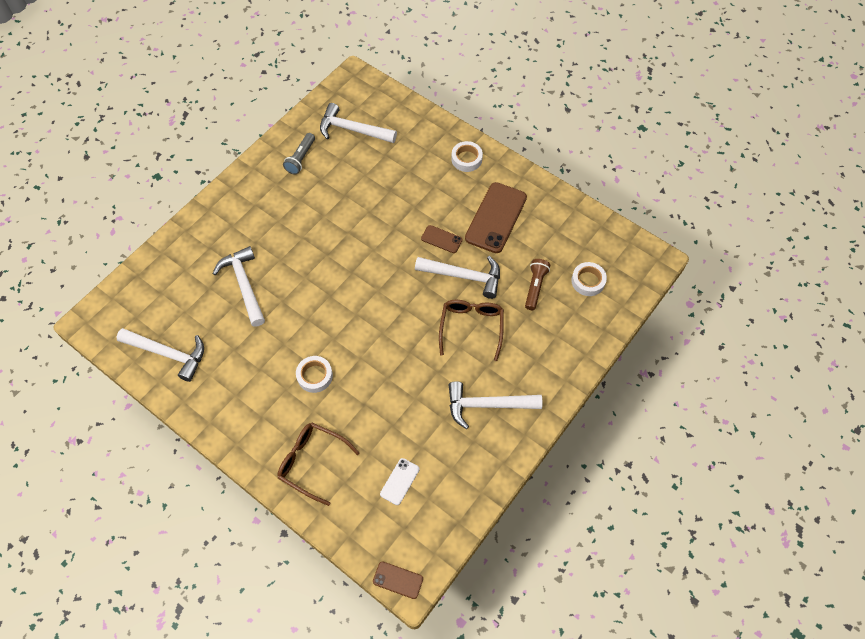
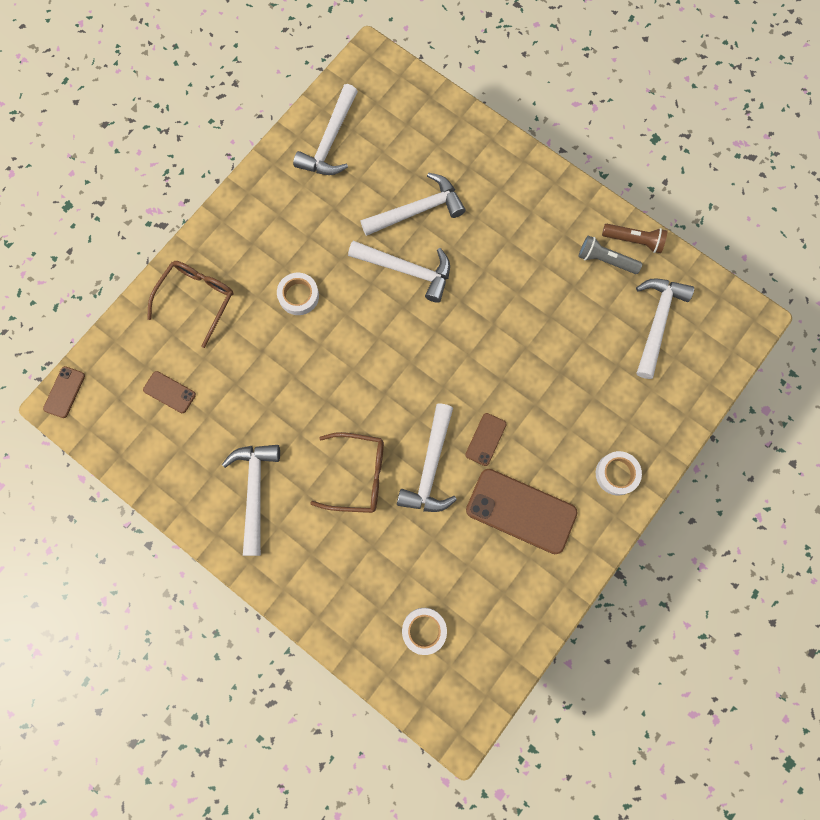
camera: 90 degrees right, 15 degrees up
(298, 292) = (407, 270): none -> white hammer
(399, 481) = (169, 392): white phone -> brown phone
(535, 287) = (415, 558): brown flashlight -> brown flashlight (634, 240)

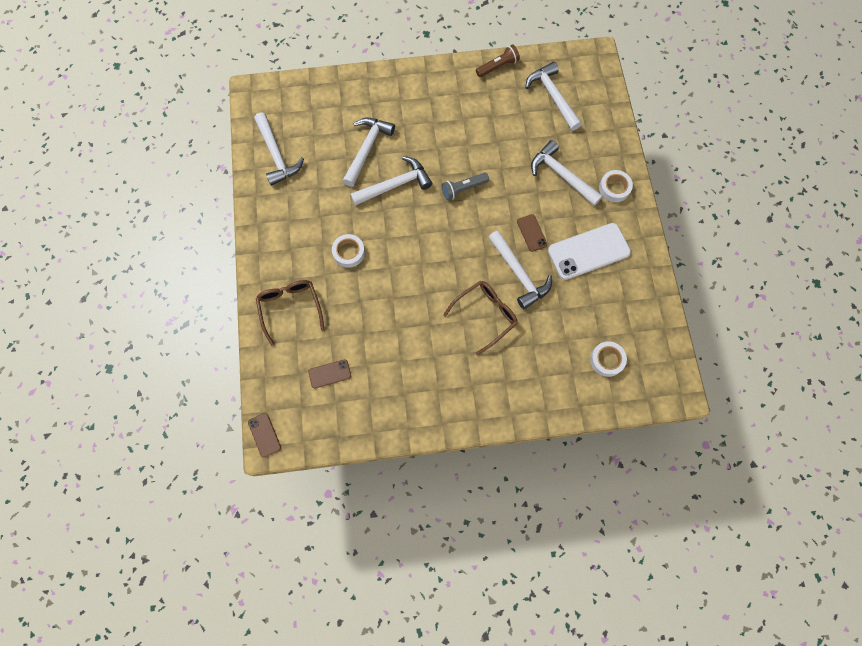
camera: 45 degrees left, 5 degrees down
(255, 491) = (438, 379): white hammer -> white hammer (561, 175)
(521, 511) = (588, 251): brown phone -> white phone
(605, 260) = (494, 88): grey flashlight -> grey flashlight (463, 189)

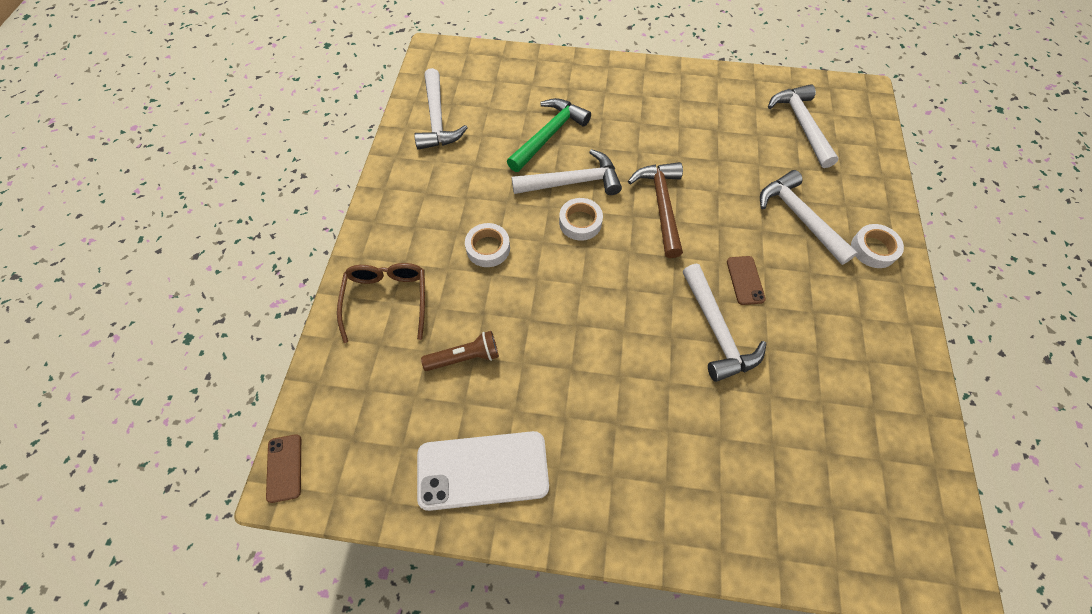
camera: 15 degrees right, 10 degrees down
(329, 373) = (408, 402): brown phone -> none
(367, 149) = (549, 135): white hammer -> green hammer
(463, 189) = (661, 205): grey flashlight -> brown hammer
(485, 315) = (655, 376): brown glasses -> none
(498, 66) = (735, 80): brown flashlight -> brown flashlight (465, 357)
(588, 251) = (825, 324): white phone -> white phone (483, 470)
(607, 360) = (834, 493): white tape -> white tape (580, 222)

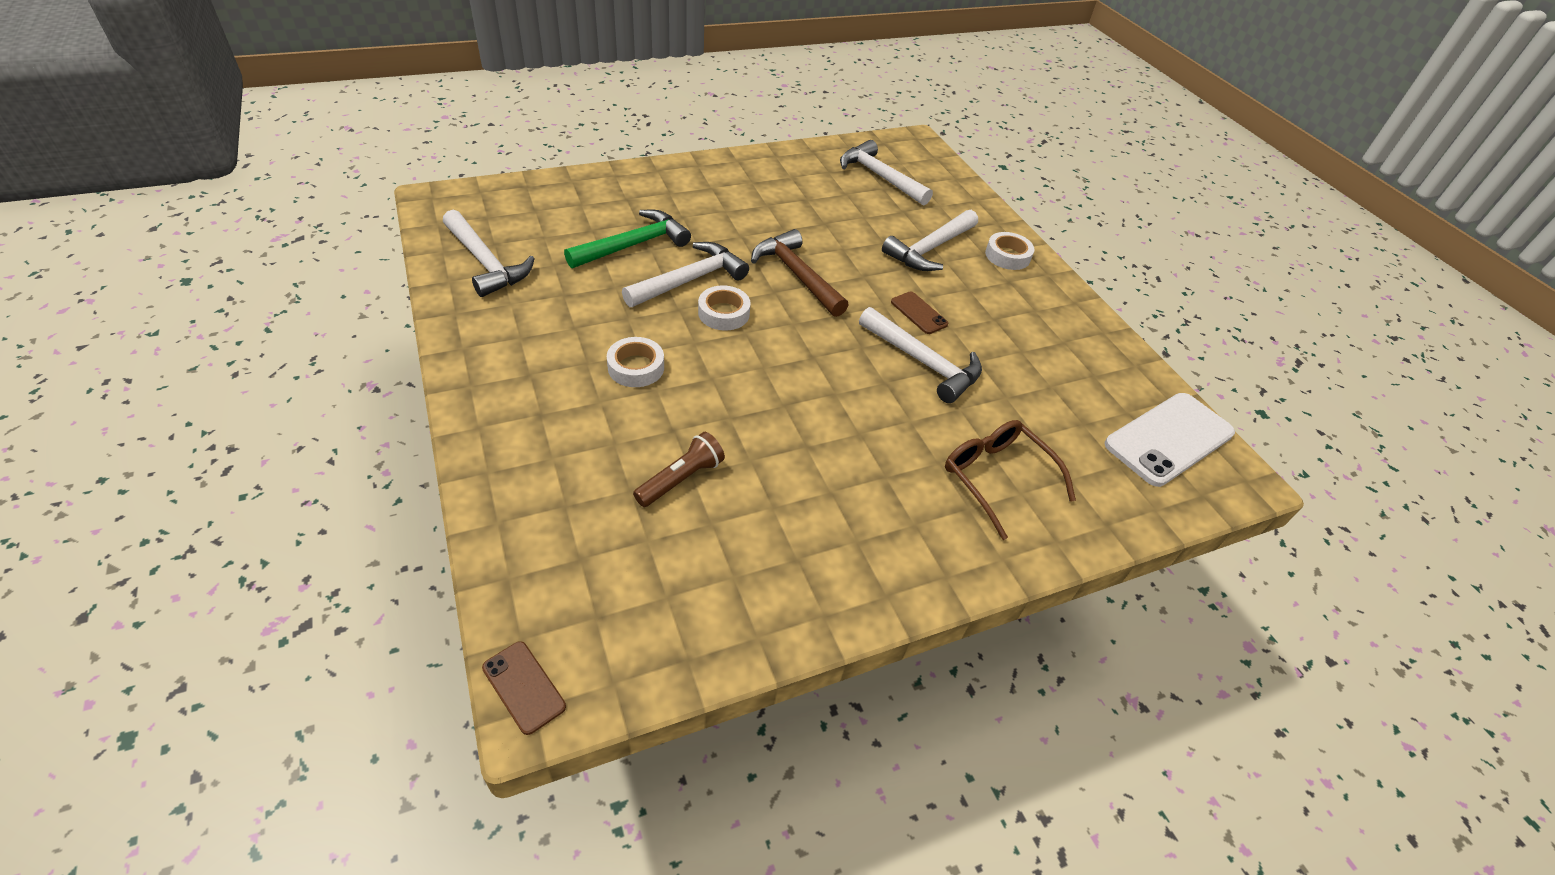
camera: 35 degrees left, 15 degrees down
(387, 300) = (544, 457): brown glasses -> brown glasses (997, 478)
(483, 470) = (777, 578): white phone -> white phone (1169, 439)
(549, 135) = (634, 245): green hammer -> green hammer turned 45 degrees clockwise
(799, 217) = (930, 249): white hammer -> white hammer turned 75 degrees counterclockwise

